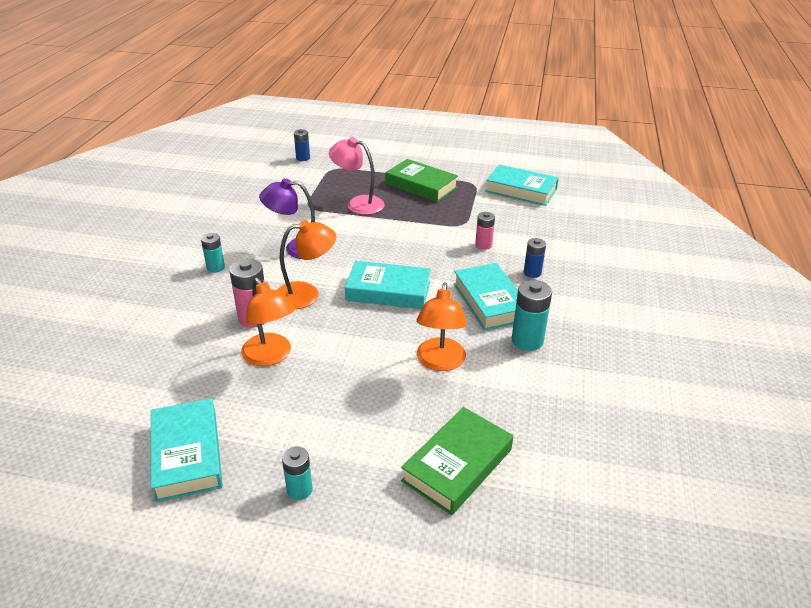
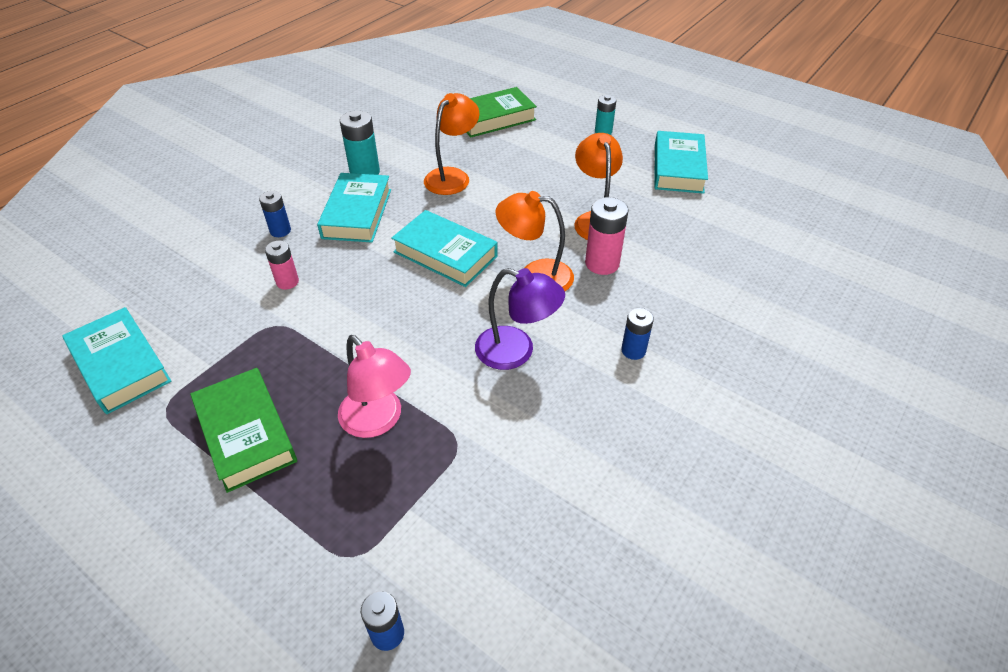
camera: 155 degrees left, 10 degrees up
(215, 267) = (633, 350): turquoise battery -> blue battery

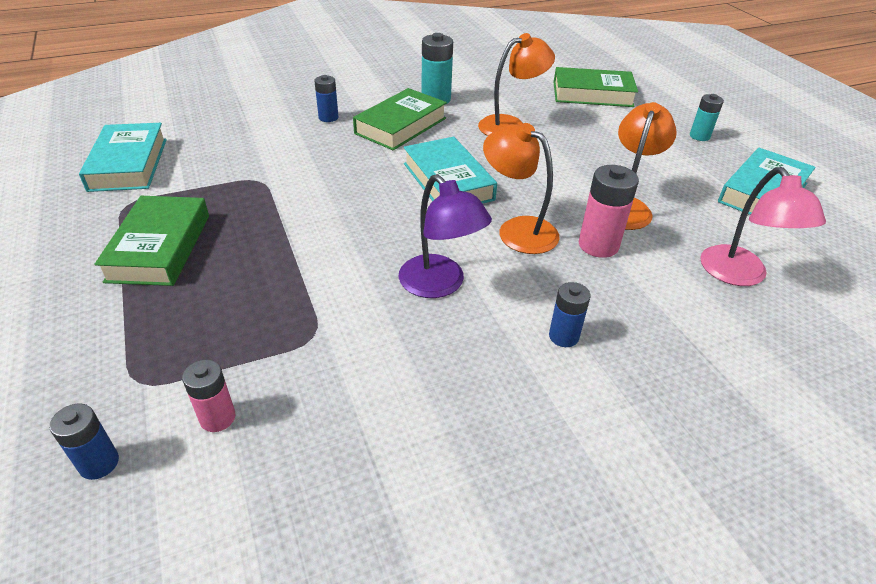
camera: 30 degrees right, 5 degrees down
(287, 282) = (298, 154): pink battery -> pink battery (217, 418)
(357, 213) = (401, 126): turquoise book -> green book
(378, 421) = (265, 285): pink lamp -> pink lamp (740, 275)

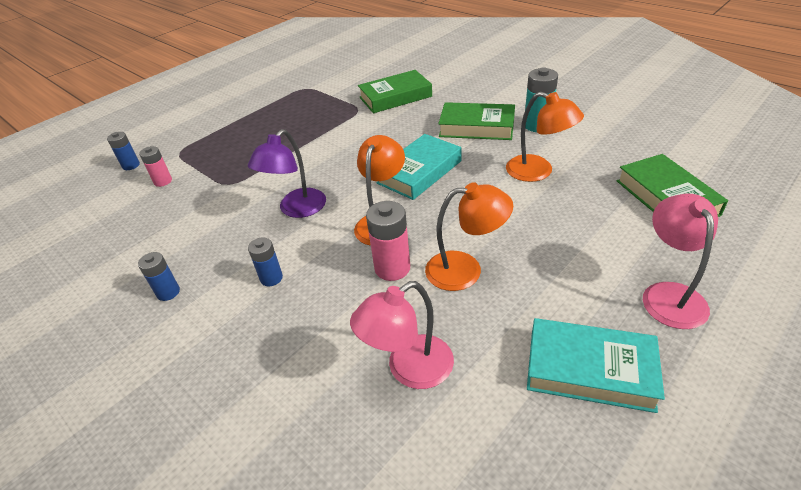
camera: 70 degrees right, 0 degrees up
(129, 164) = (340, 71): turquoise book -> none
(159, 247) = (275, 112): green book -> green book (395, 97)
(328, 117) = (455, 99): blue battery -> blue battery (168, 292)
(699, 136) = (669, 294): turquoise battery -> pink lamp

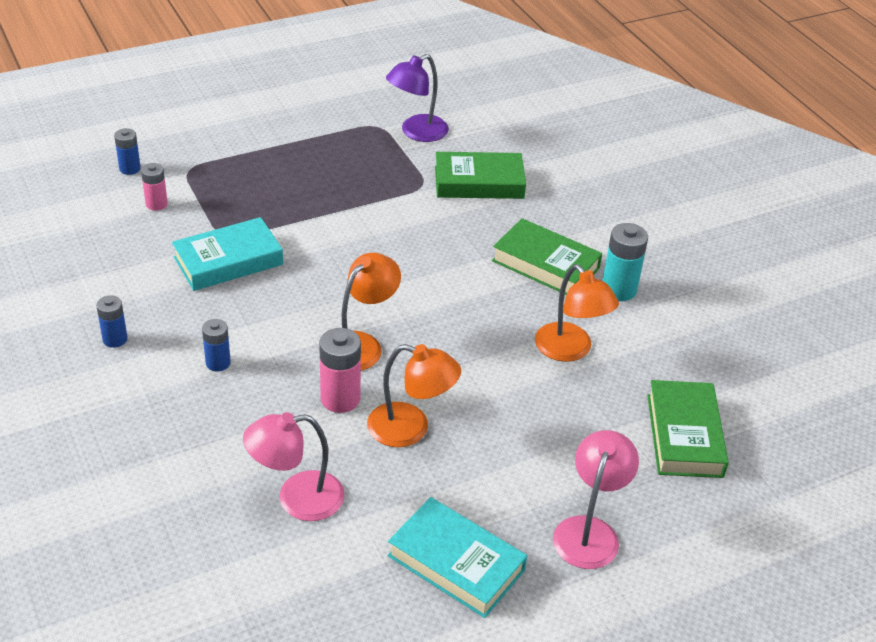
camera: 15 degrees right, 0 degrees up
(297, 209) = (281, 295): purple lamp -> purple lamp (416, 132)
(419, 172) = (439, 299): turquoise book -> turquoise book (228, 261)

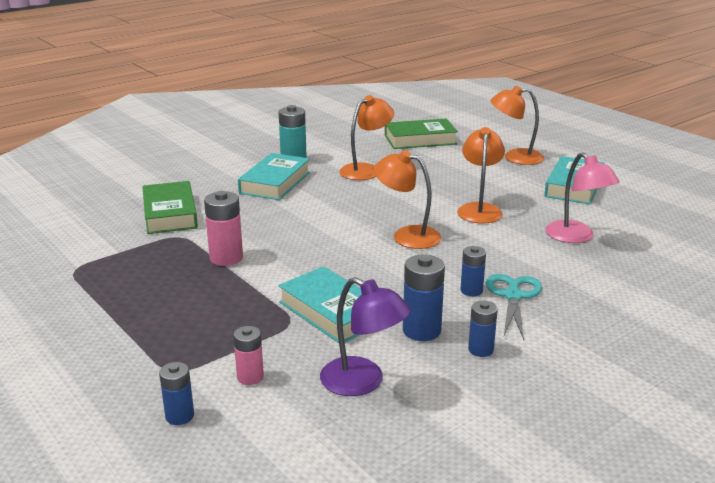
camera: 100 degrees left, 15 degrees down
(166, 310) = (421, 331): none -> blue battery
(191, 391) = (513, 296): none -> turquoise scissors
(340, 399) = (471, 236): pink battery -> pink battery (226, 258)
(416, 132) = (87, 248): purple lamp -> purple lamp (363, 382)
(545, 264) = (275, 182): green book -> turquoise book
(589, 531) = (515, 157): pink lamp -> orange lamp

